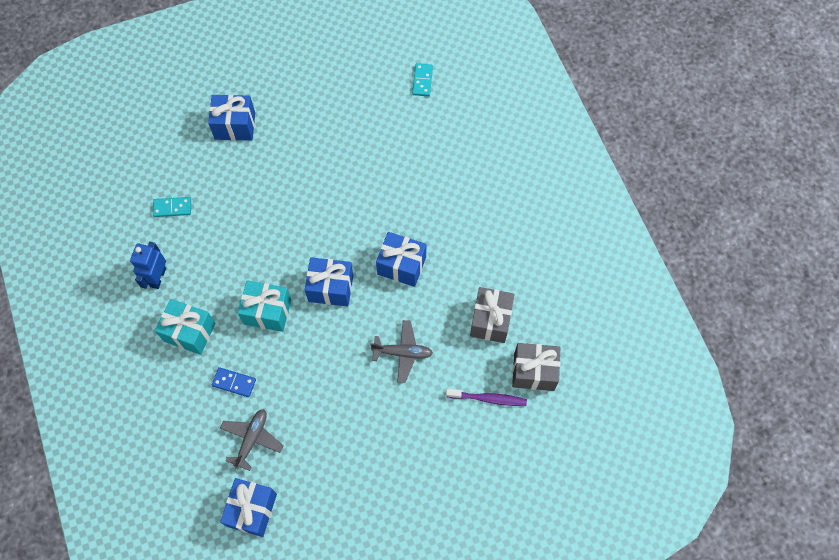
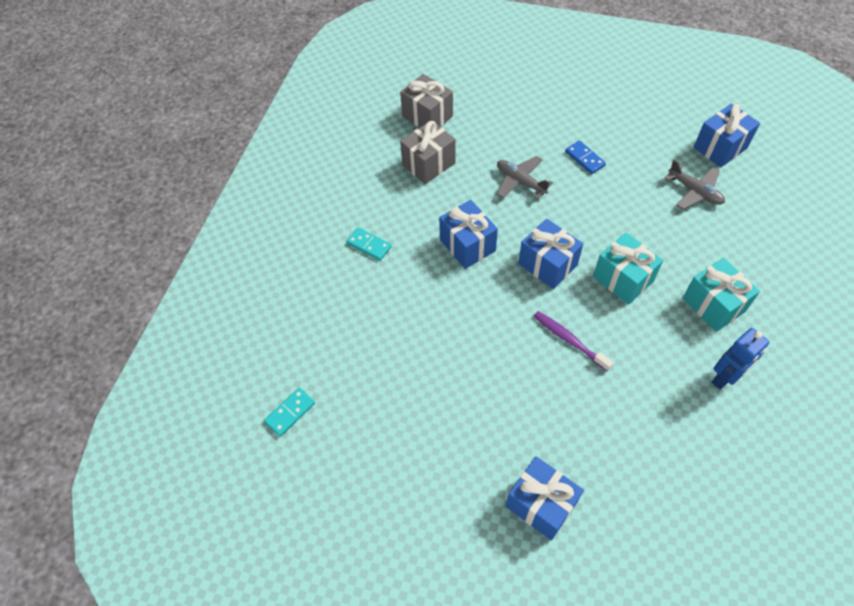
camera: 140 degrees left, 10 degrees down
(172, 208) = (672, 447): turquoise domino -> turquoise domino (369, 245)
(234, 383) = (689, 240): blue domino -> blue domino (585, 158)
(252, 439) = (694, 191): grey plane -> grey plane turned 105 degrees counterclockwise
(488, 398) = (477, 119): purple toothbrush -> purple toothbrush (569, 340)

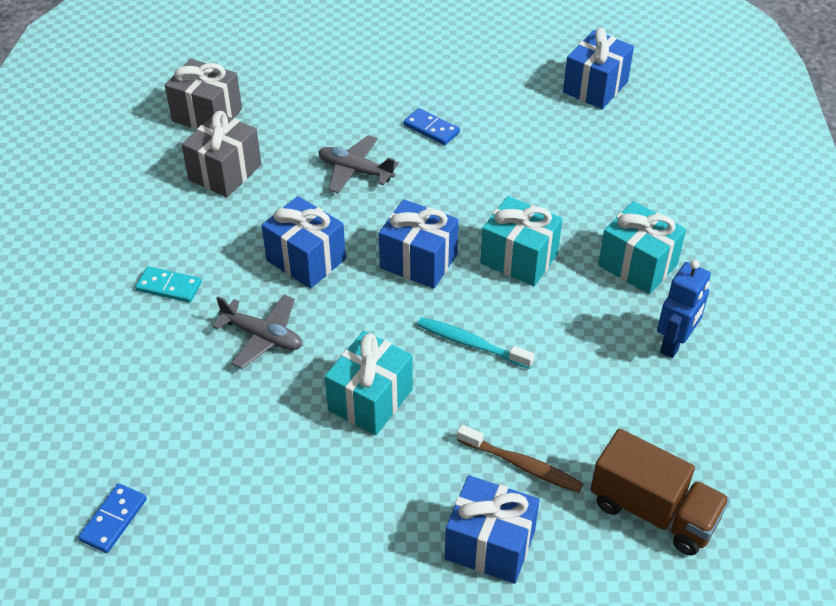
camera: 20 degrees left, 10 degrees down
(290, 412) = (113, 519): turquoise domino -> blue domino
(485, 367) = (370, 400): none -> turquoise gift
(569, 340) = (471, 344): purple toothbrush -> turquoise toothbrush
(581, 447) = (521, 465): none -> brown toothbrush
(671, 512) = (653, 511): none -> brown truck
(694, 191) = (579, 142): grey plane -> grey plane (262, 337)

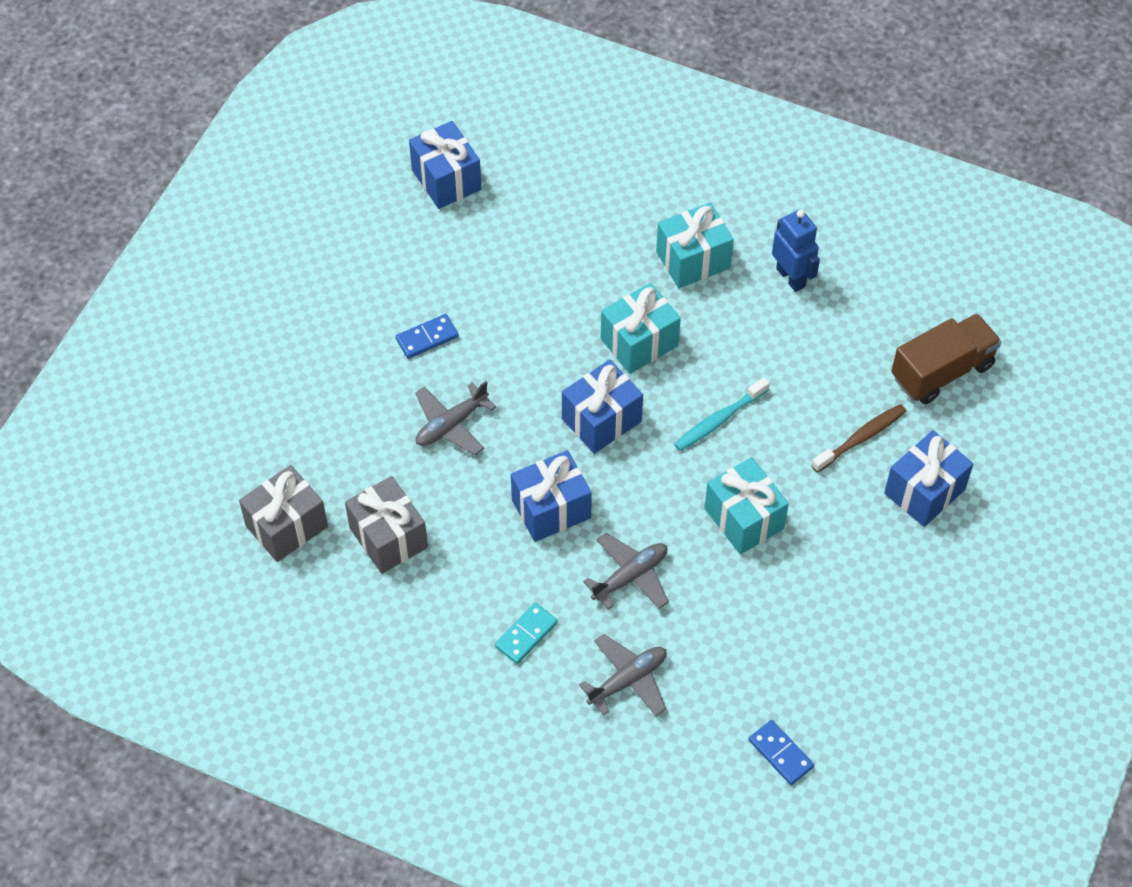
camera: 65 degrees left, 10 degrees up
(151, 372) = (628, 680): none -> grey plane

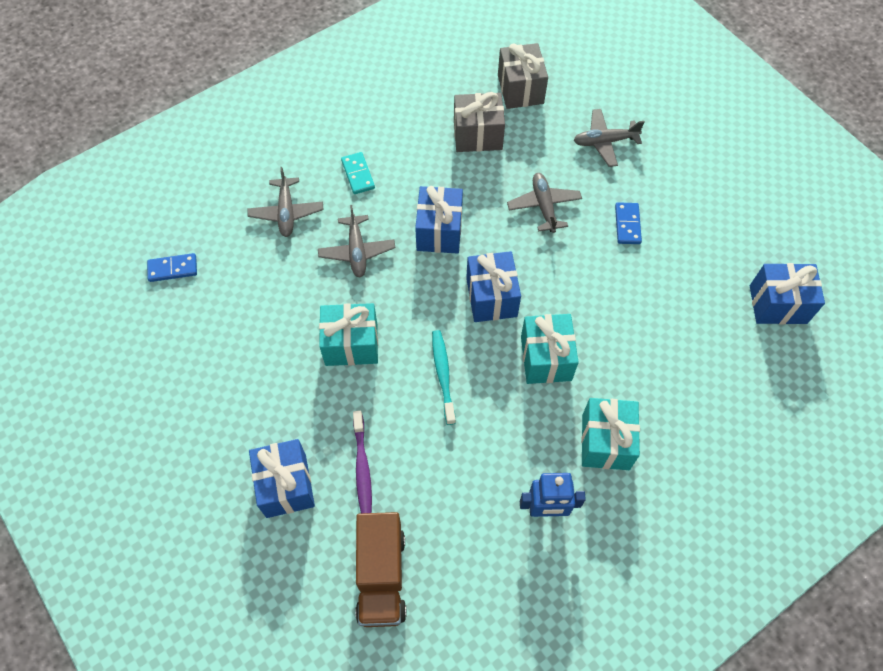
camera: 120 degrees right, 5 degrees up
(320, 405) = (604, 142): none -> grey plane
(860, 438) = (362, 468): brown toothbrush -> purple toothbrush

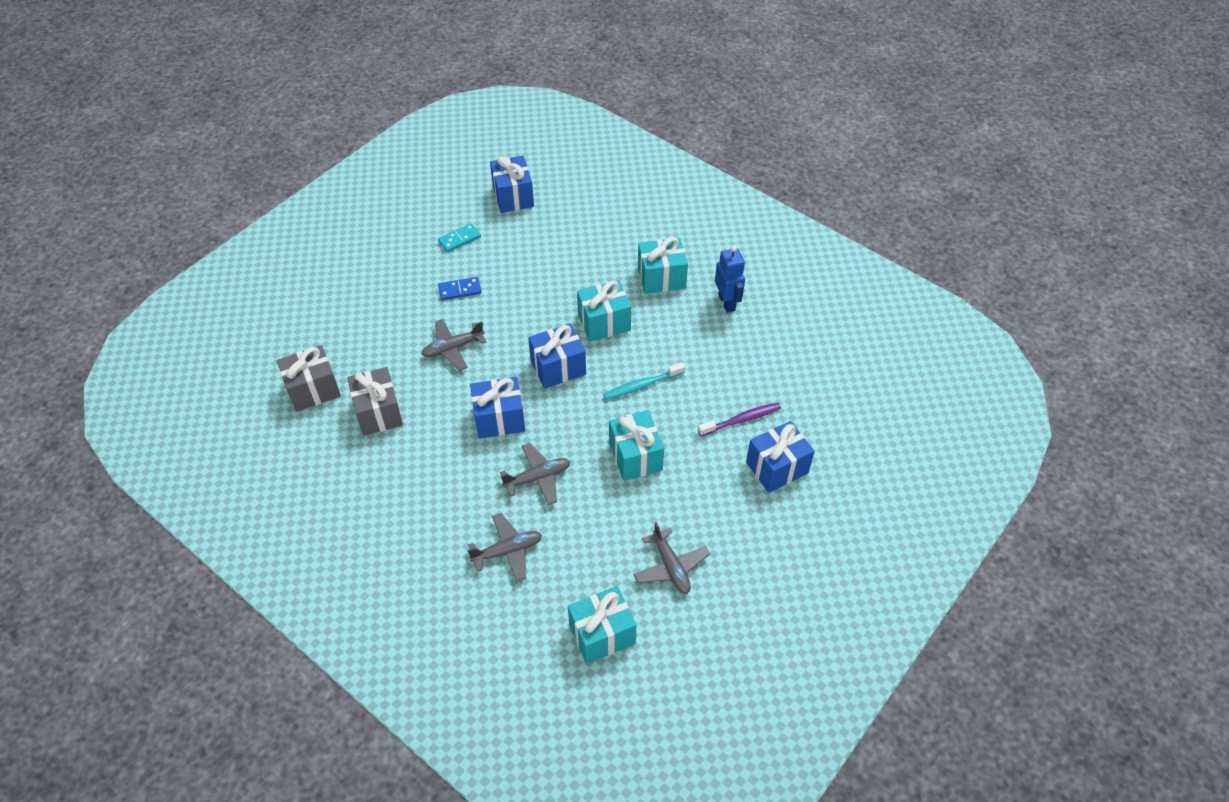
camera: 105 degrees left, 10 degrees down
(173, 269) = (602, 634): blue domino -> turquoise gift
(358, 174) = (447, 501): turquoise domino -> turquoise domino (459, 239)
(381, 576) = (817, 387): brown truck -> none
(604, 142) = (370, 317): grey plane -> grey plane (671, 567)

